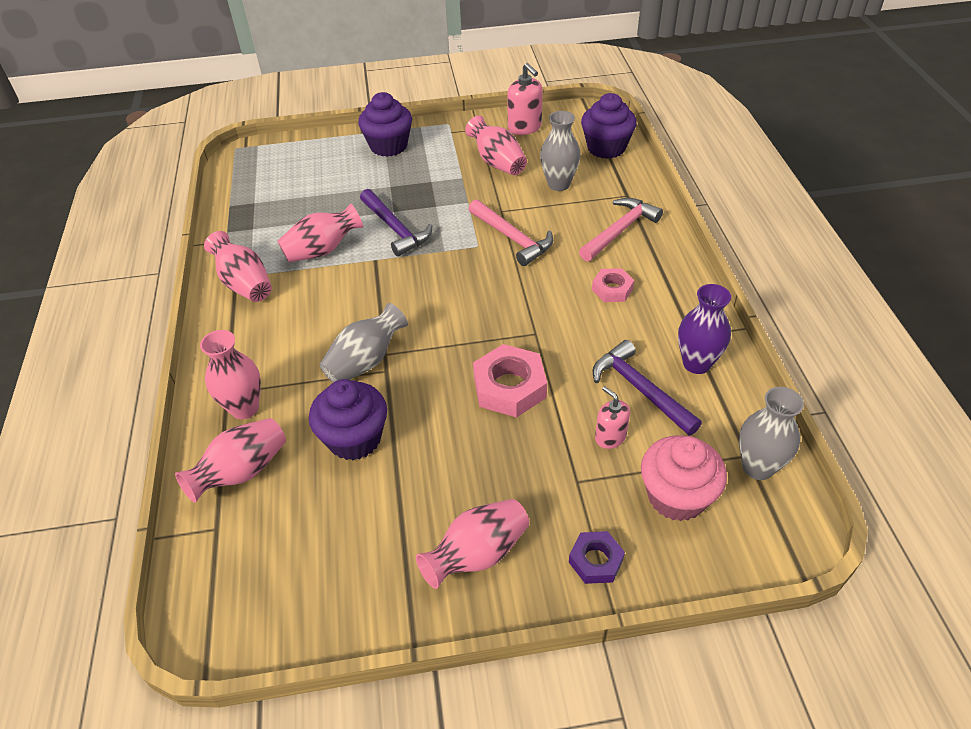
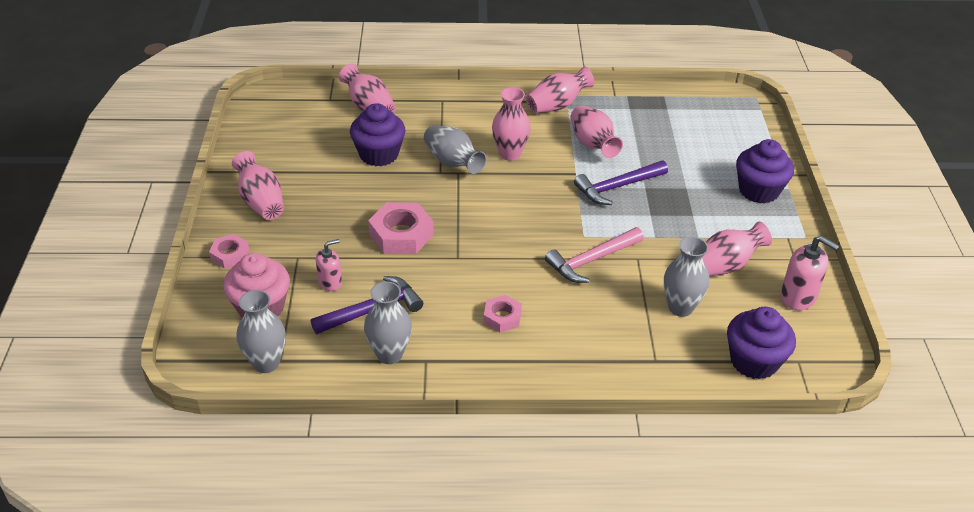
camera: 95 degrees right, 5 degrees down
(244, 408) = (424, 108): pink vase -> pink vase (510, 154)
(525, 127) = (798, 297): pink soap dispenser -> pink soap dispenser turned 120 degrees counterclockwise
(596, 560) = (230, 255): purple nut -> pink nut
(619, 231) = (592, 341): pink hammer -> none
(696, 363) = (389, 354): purple vase -> grey vase

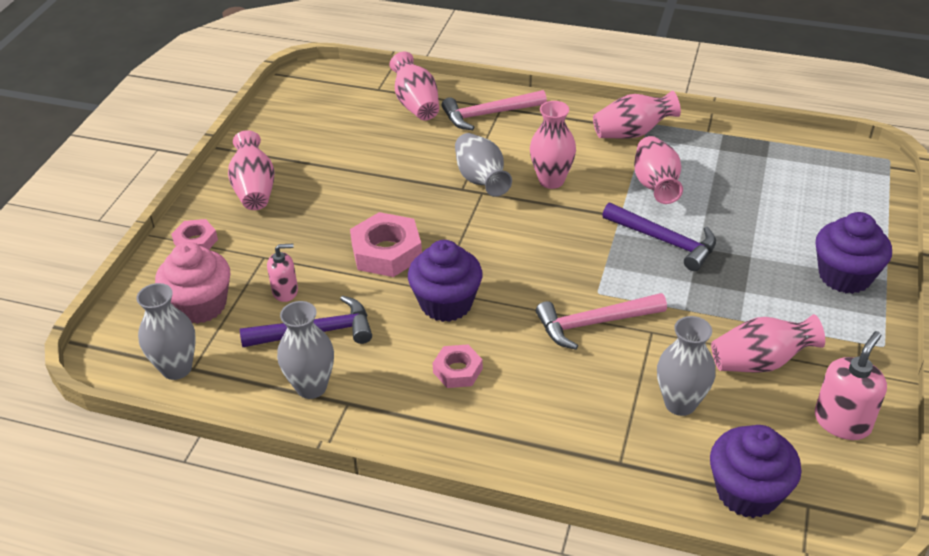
camera: 20 degrees right, 0 degrees up
(379, 154) = (403, 158): purple cupcake -> purple cupcake (446, 303)
(435, 107) = (489, 114): none -> pink hammer
(617, 187) = (664, 241): purple hammer -> purple hammer turned 135 degrees counterclockwise
(798, 297) = (842, 421): pink soap dispenser -> pink soap dispenser turned 105 degrees counterclockwise

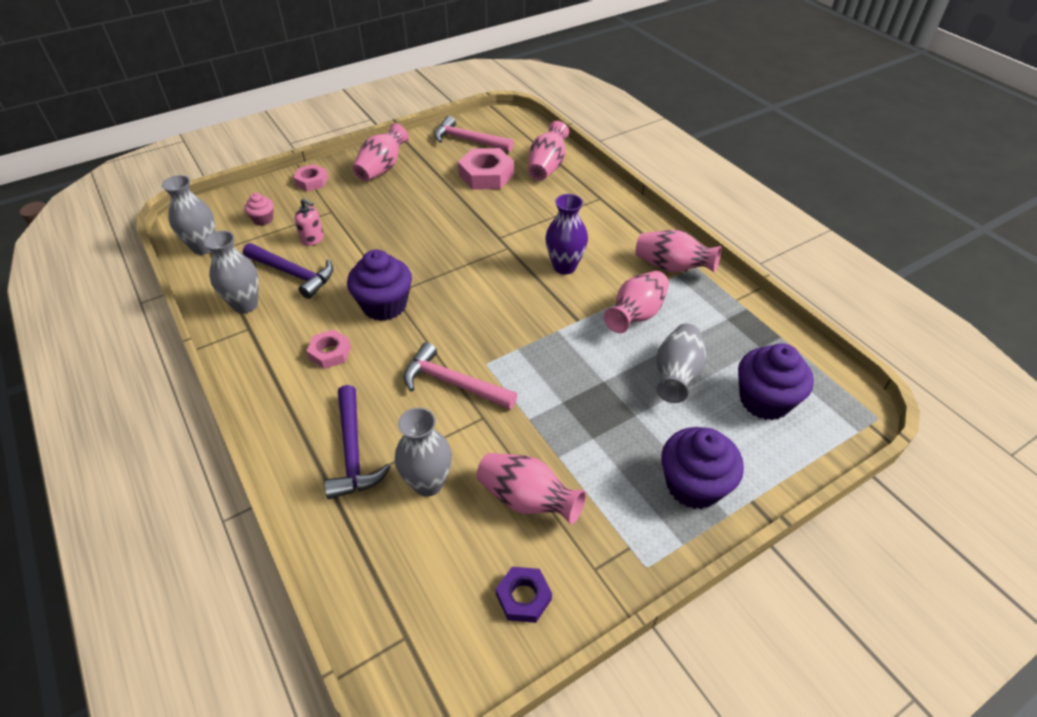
camera: 40 degrees right, 5 degrees up
(200, 305) = (263, 219): pink cupcake -> pink cupcake, size x0.51
(387, 252) = (398, 250): pink nut -> pink nut (486, 175)
(481, 180) = (519, 239): grey vase -> grey vase (676, 375)
(489, 114) = (585, 198): pink hammer -> pink hammer (468, 140)
(551, 180) = (564, 267): pink vase -> purple vase
(664, 241) = (585, 359): purple hammer -> purple hammer (353, 451)
(747, 492) = (379, 587): purple cupcake -> purple cupcake (764, 400)
(842, 421) = (523, 597): pink soap dispenser -> purple nut

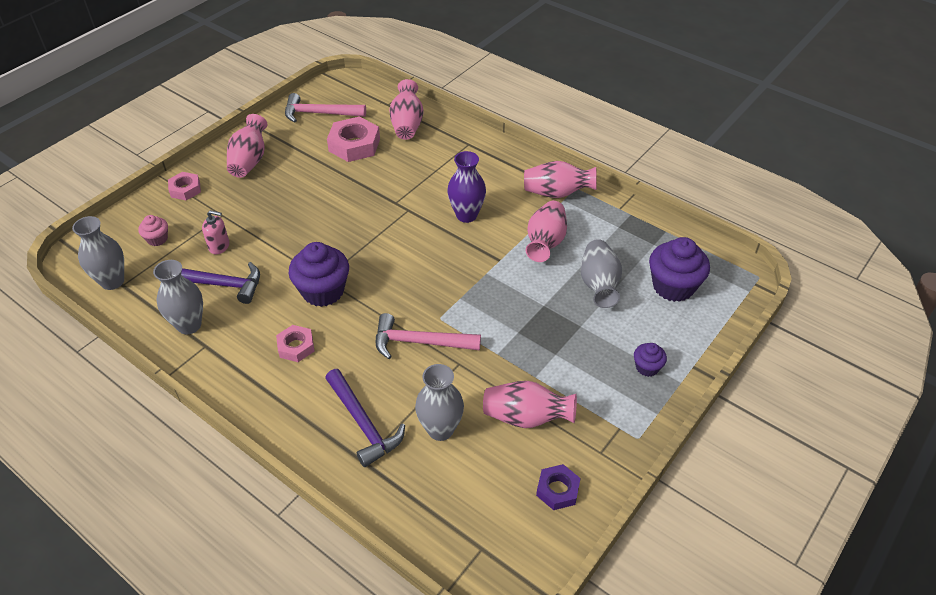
camera: 20 degrees left, 0 degrees up
(693, 485) = (647, 367): purple cupcake -> purple cupcake, size x0.51

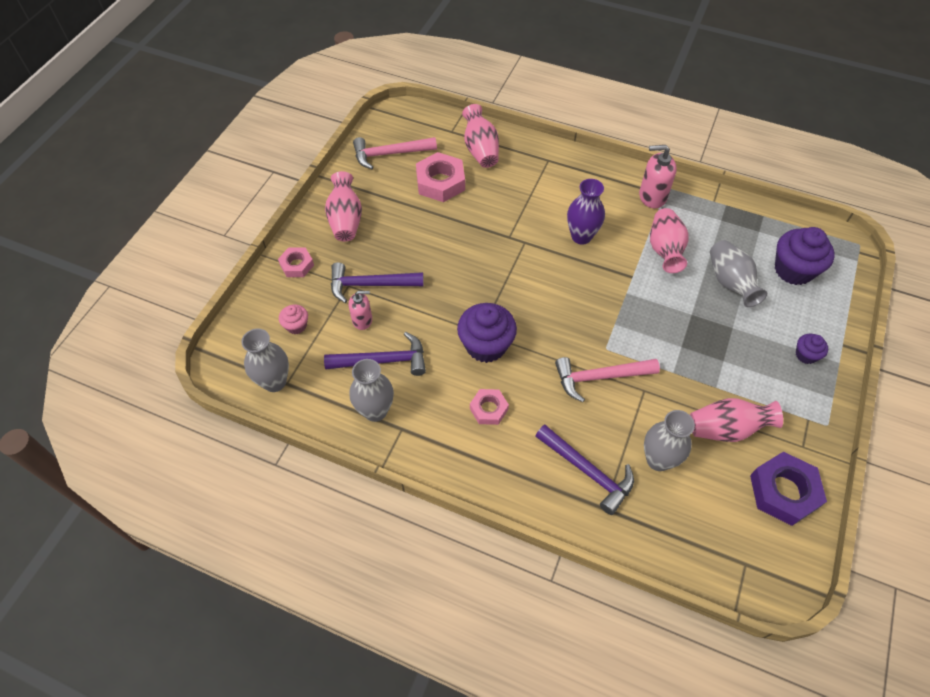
camera: 15 degrees left, 10 degrees up
(243, 218) = (370, 285): none -> purple hammer
(557, 193) = (652, 196): pink vase -> pink soap dispenser
(557, 490) = (783, 491): purple nut -> purple nut, size x1.69

